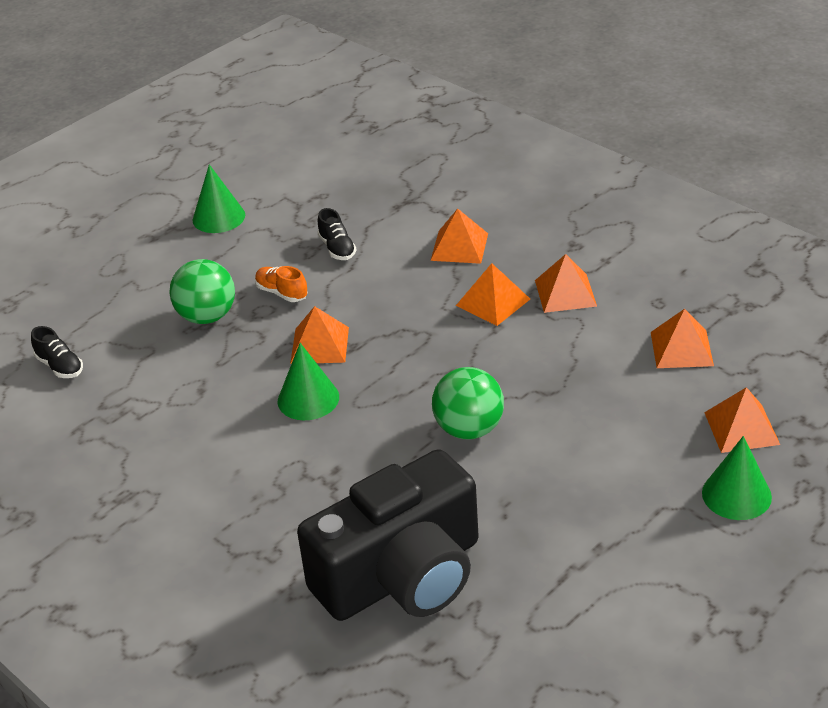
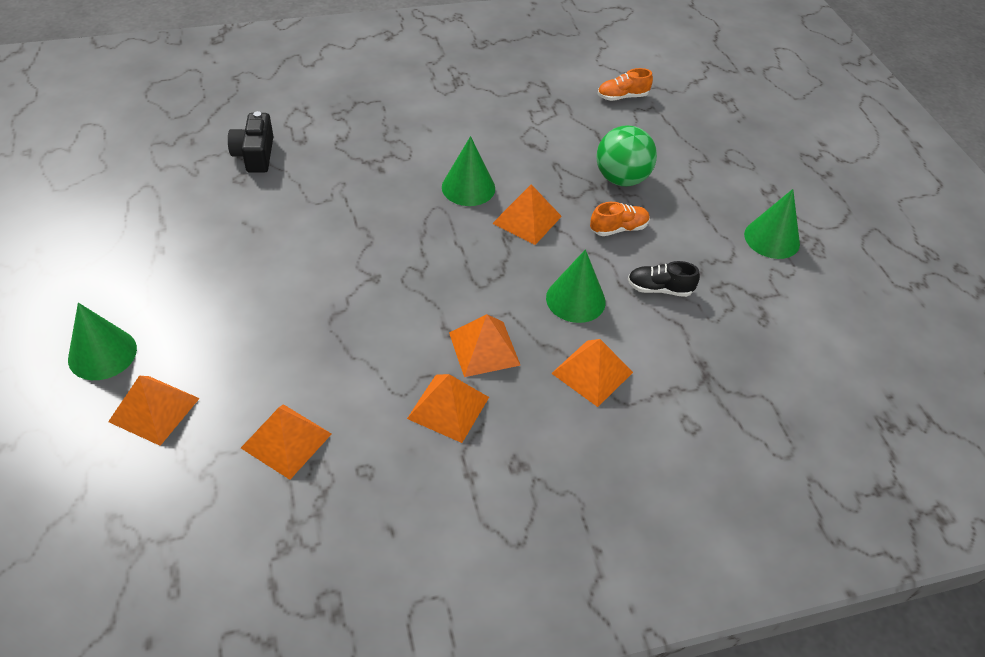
camera: 115 degrees right, 10 degrees up
(60, 366) = (622, 97): black shoe -> orange shoe
(392, 281) = (575, 299): none -> green cone
(402, 575) = (255, 155): black camera -> black camera, size x0.44
(469, 429) = (345, 249): green ball -> none

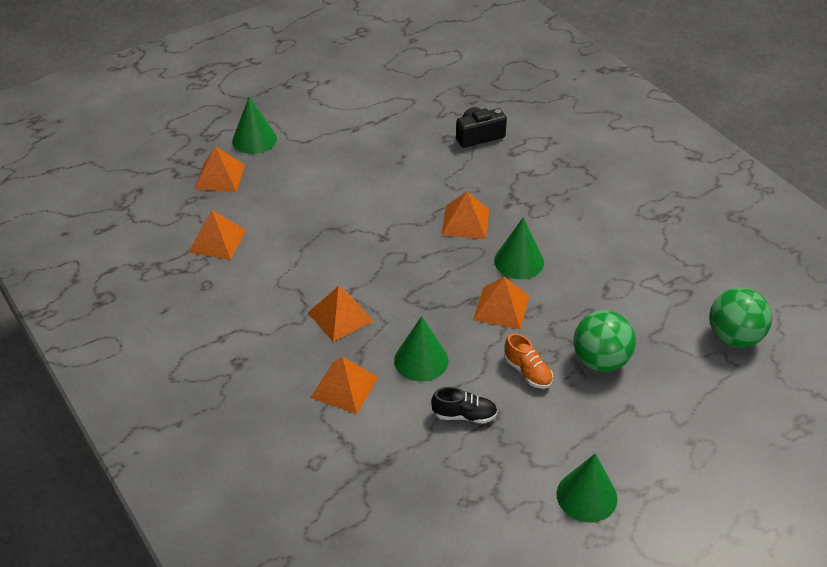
camera: 75 degrees right, 5 degrees down
(448, 407) = (275, 311): orange pyramid -> orange pyramid (465, 222)
(622, 97) = (734, 337): orange shoe -> green ball
(659, 289) = (464, 415): black shoe -> black shoe turned 105 degrees clockwise

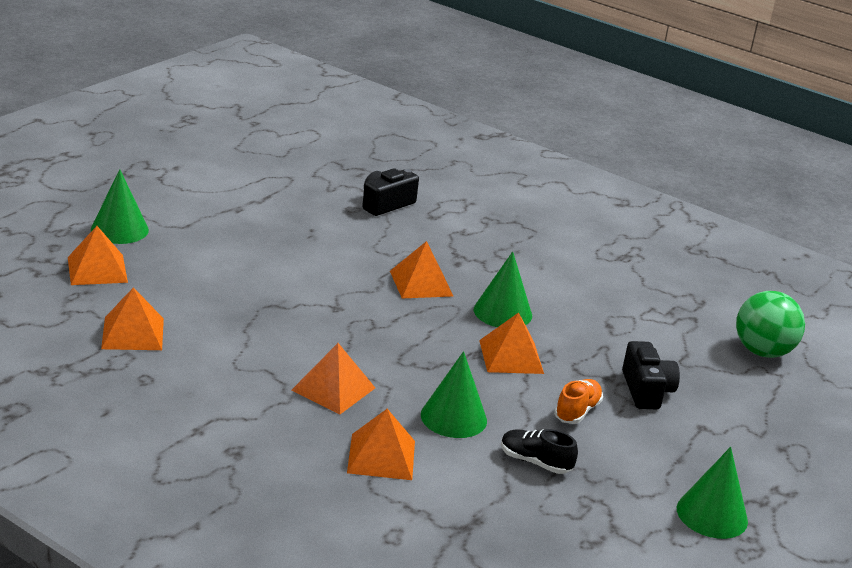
camera: 25 degrees left, 15 degrees down
(464, 415) = (535, 462): black shoe -> black shoe turned 135 degrees counterclockwise
(527, 372) = (577, 411): orange shoe -> orange shoe turned 90 degrees counterclockwise
(600, 361) = (646, 390): green ball -> black camera

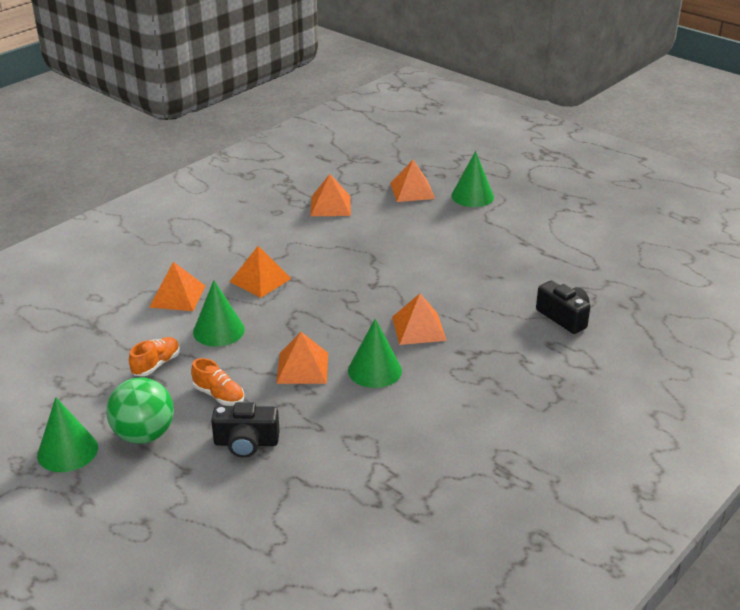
camera: 100 degrees right, 5 degrees up
(535, 462) = (156, 364): black shoe -> orange shoe
(762, 352) = (312, 547): green ball -> green ball (144, 435)

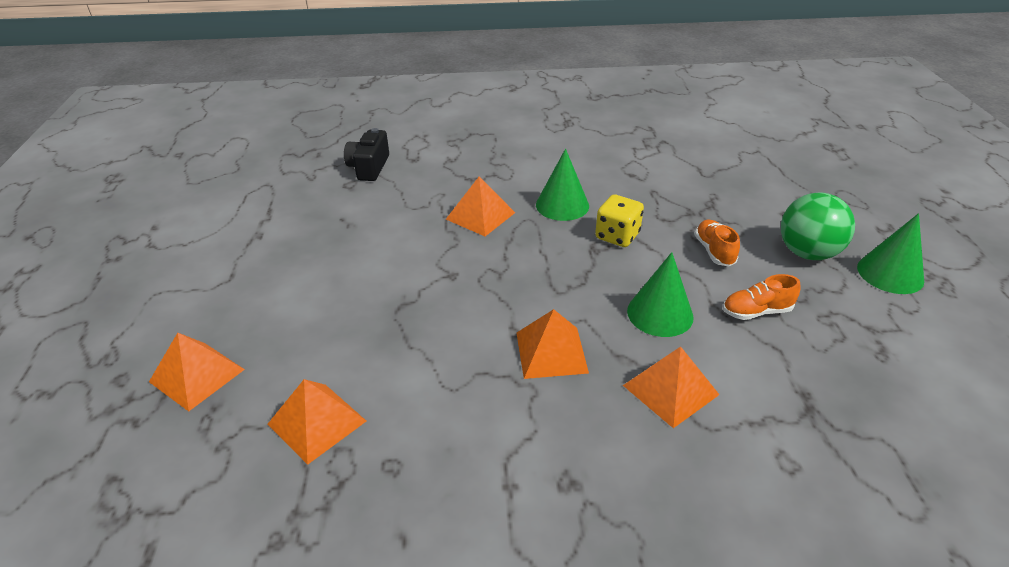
camera: 135 degrees left, 5 degrees up
(246, 443) = (721, 208): black camera -> none
(302, 368) = (617, 236): orange pyramid -> yellow dice
(472, 196) = (170, 318): green cone -> none

